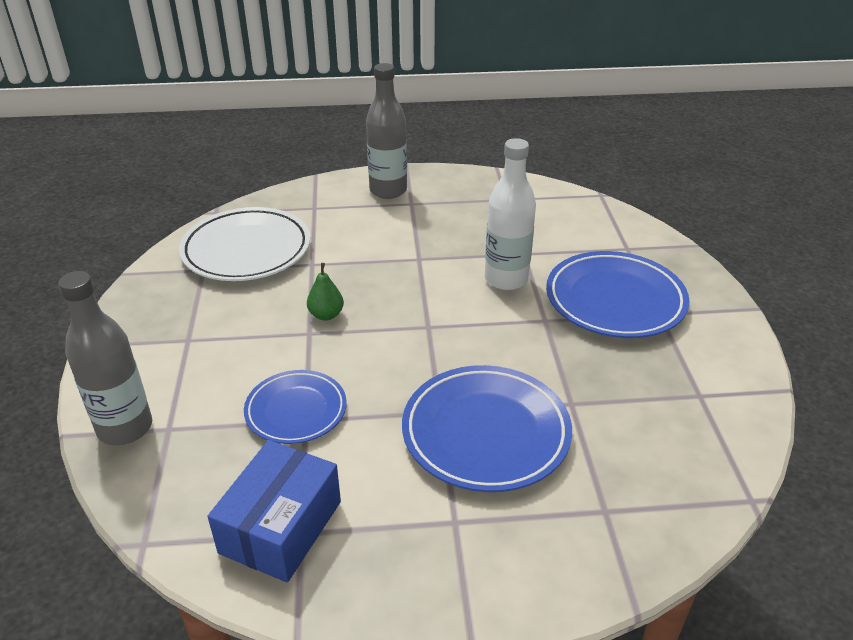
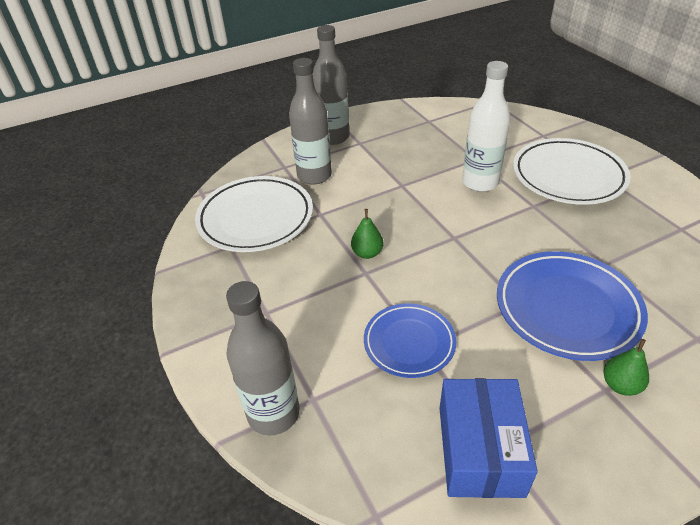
camera: 20 degrees left, 5 degrees up
(336, 224) = (314, 176): none -> grey bottle
(474, 523) = (620, 385): none -> green pear
(615, 300) = (568, 176): blue plate -> white plate

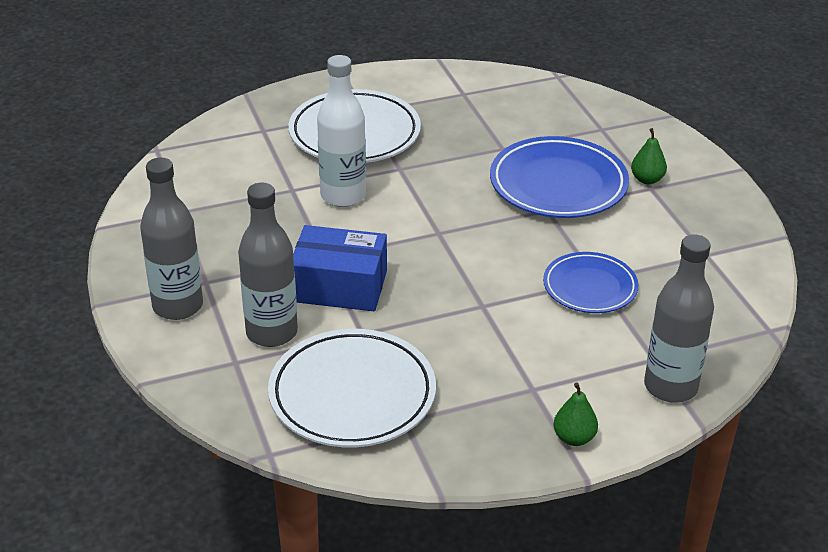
camera: 85 degrees left, 5 degrees down
(367, 253) = (449, 300): green pear -> green pear (574, 438)
(480, 450) = (708, 265): blue box -> blue box (339, 286)

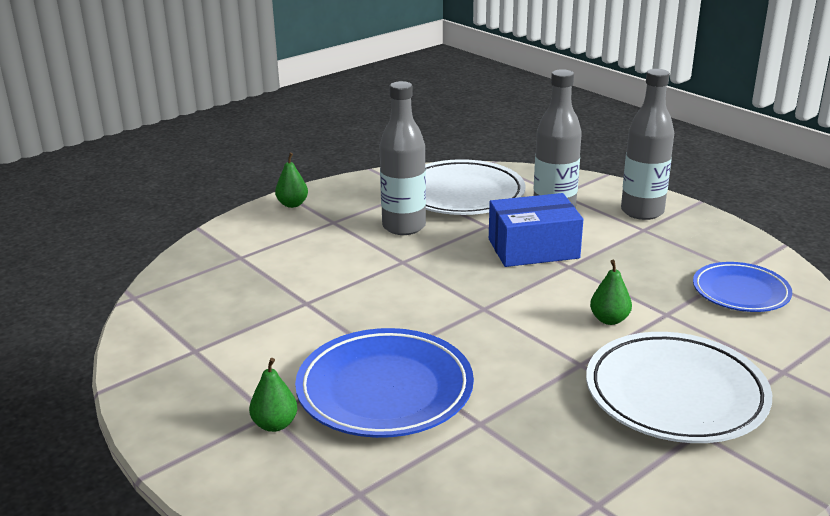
camera: 160 degrees right, 10 degrees down
(343, 196) = (609, 319): white bottle -> green pear
(590, 287) = (310, 294): blue plate -> blue plate (740, 292)
(670, 387) = (224, 243): grey bottle -> grey bottle (404, 226)

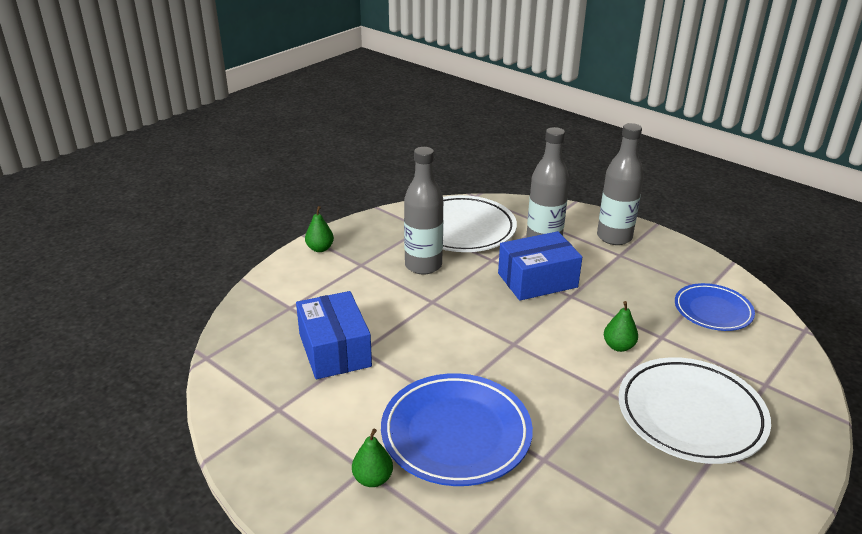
camera: 10 degrees left, 5 degrees up
(275, 300) = (335, 350): none -> blue box

